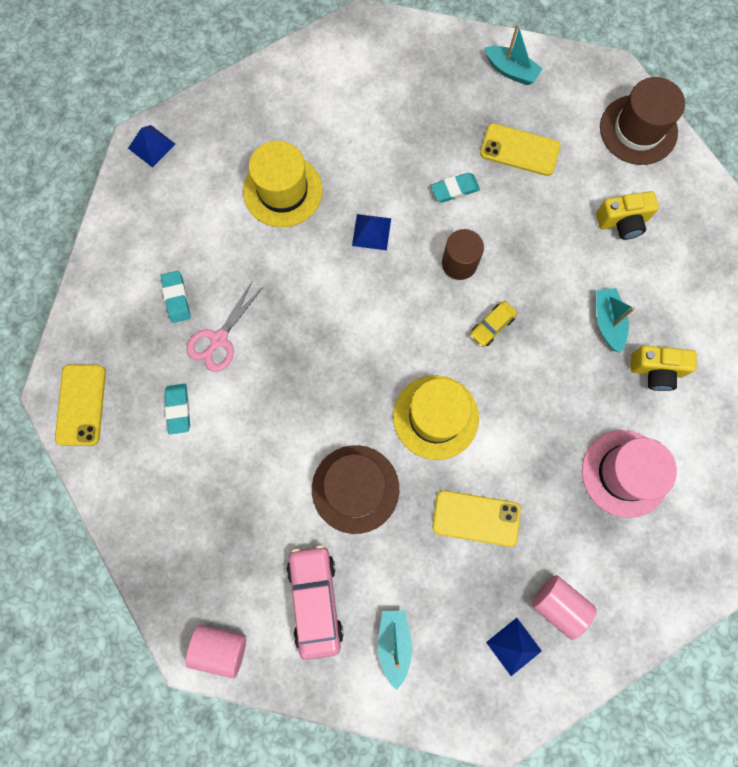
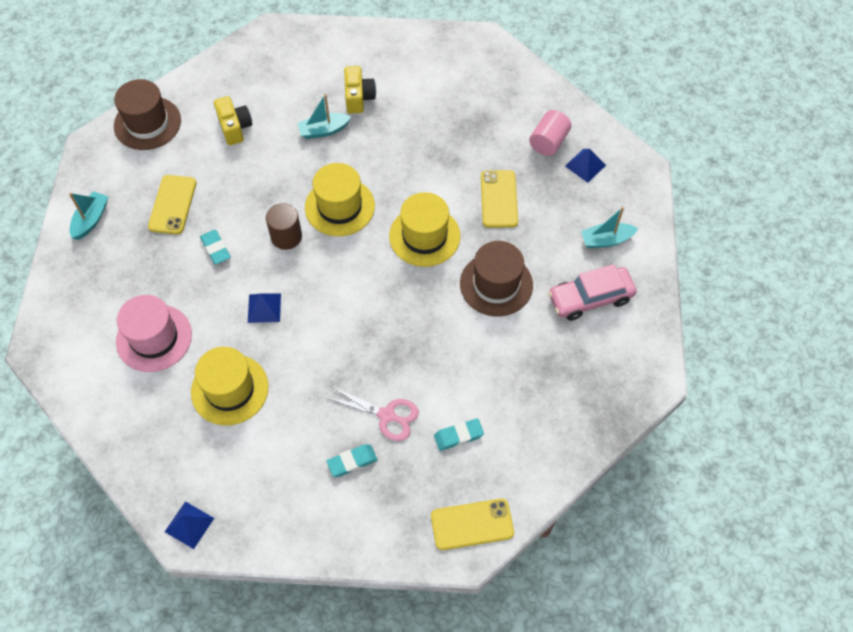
camera: 100 degrees left, 15 degrees down
(220, 648) = (646, 359): pink cylinder -> none
(492, 326) = (339, 207): yellow car -> yellow hat
(625, 473) = (442, 110): pink hat -> pink hat (154, 338)

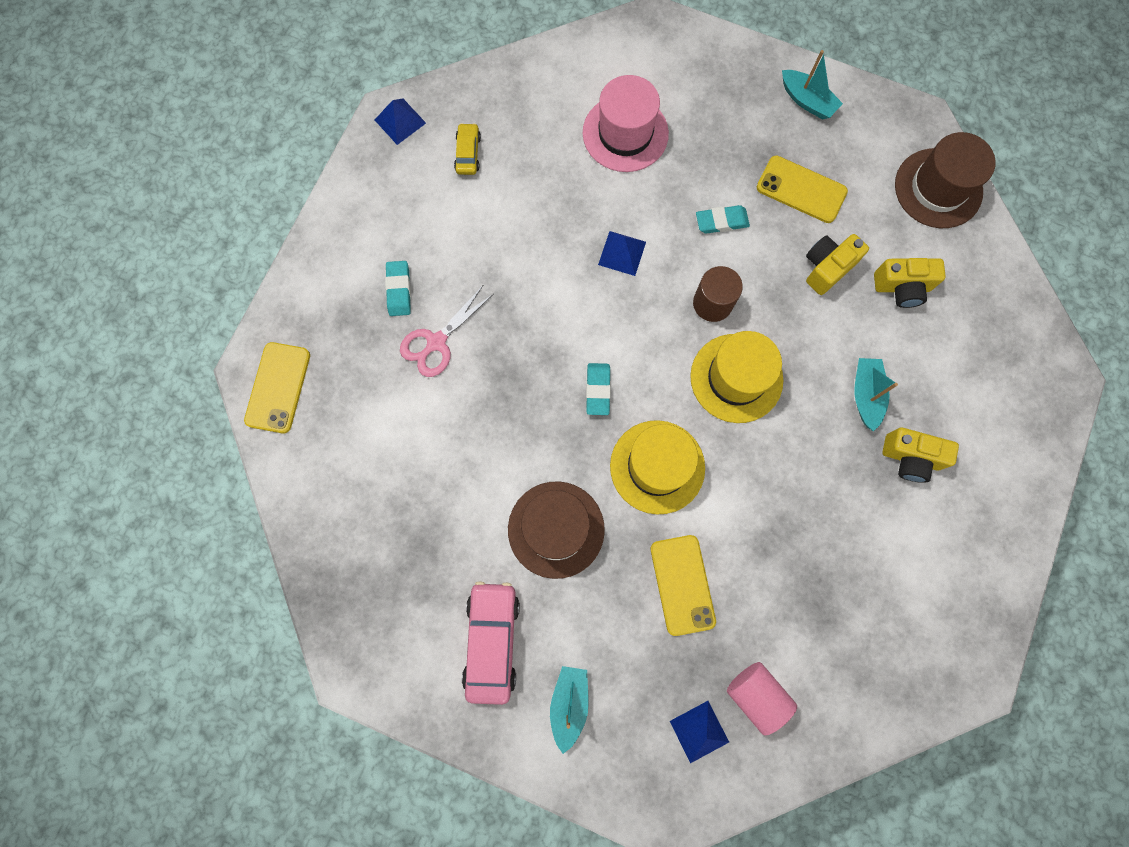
camera: 110 degrees right, 15 degrees up
(206, 454) = (468, 153): none -> yellow car
(230, 389) = (533, 193): yellow hat -> none
(233, 174) = (827, 268): none -> yellow camera
(458, 436) = (380, 410): turquoise eraser -> turquoise eraser (598, 390)
(499, 199) = (682, 585): yellow phone -> yellow phone turned 60 degrees clockwise

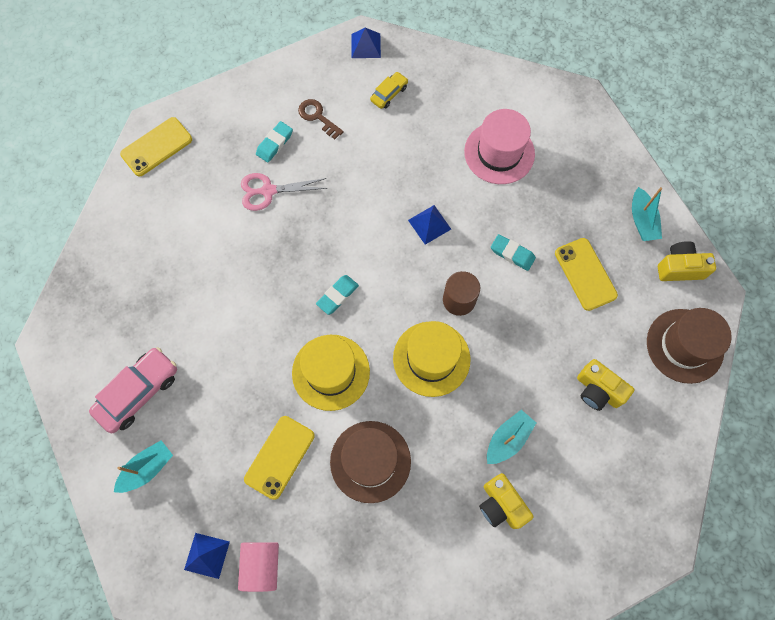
camera: 40 degrees right, 5 degrees down
(417, 230) = (317, 117): none -> brown key
(556, 529) = (235, 358): brown hat -> brown hat (370, 461)
(827, 268) = (557, 337): yellow camera -> yellow camera (679, 268)

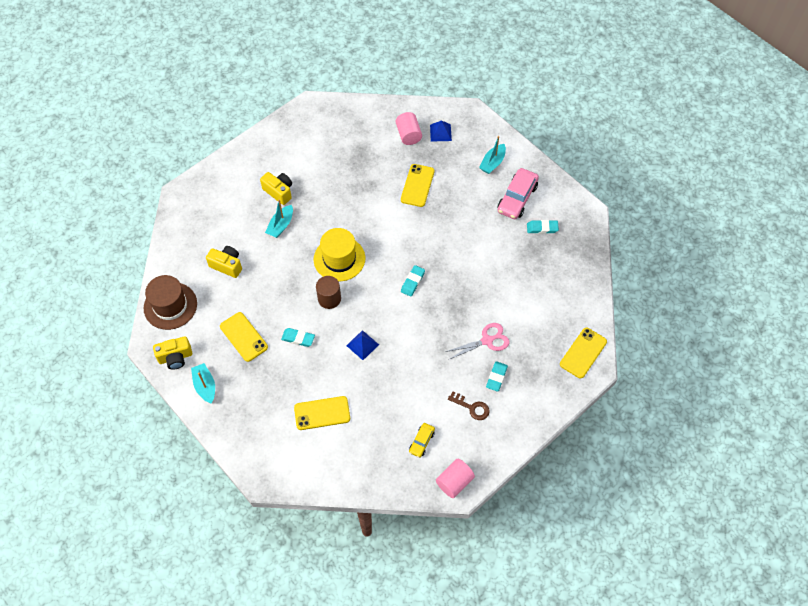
camera: 165 degrees right, 10 degrees down
(125, 332) = (542, 228): none -> turquoise eraser
(331, 372) = (402, 236): yellow hat -> none
(365, 45) = (454, 482): blue pyramid -> pink cylinder
(370, 461) = (362, 195): brown hat -> none
(499, 153) = (322, 413): pink hat -> yellow phone

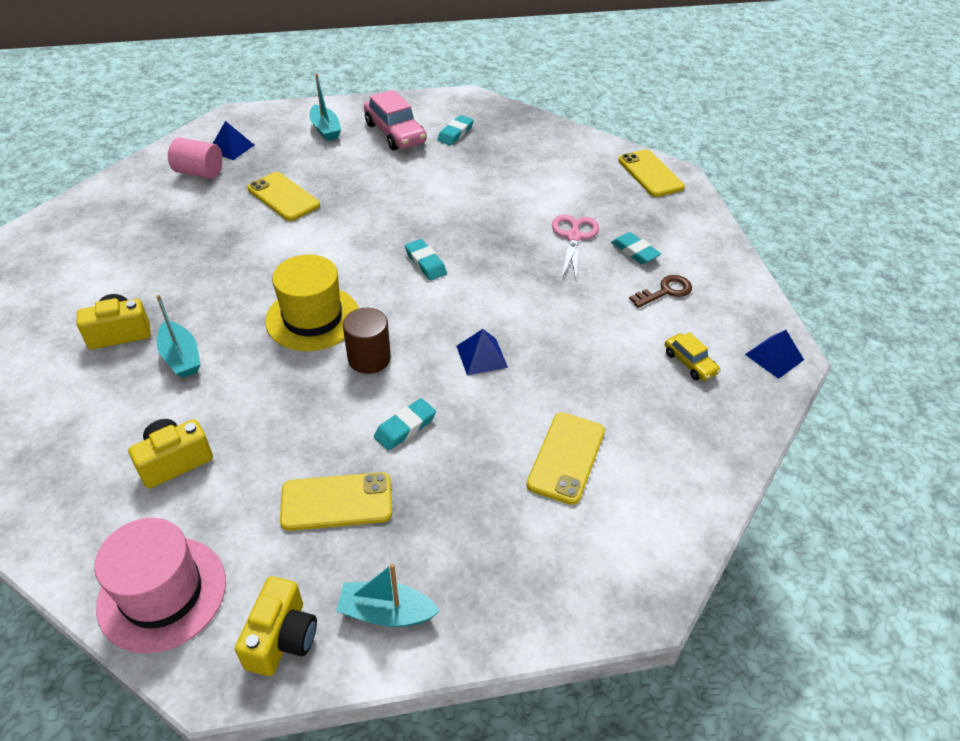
camera: 60 degrees left, 15 degrees down
(170, 306) = (162, 593): brown hat -> pink hat
(454, 482) = (774, 357): pink cylinder -> blue pyramid

